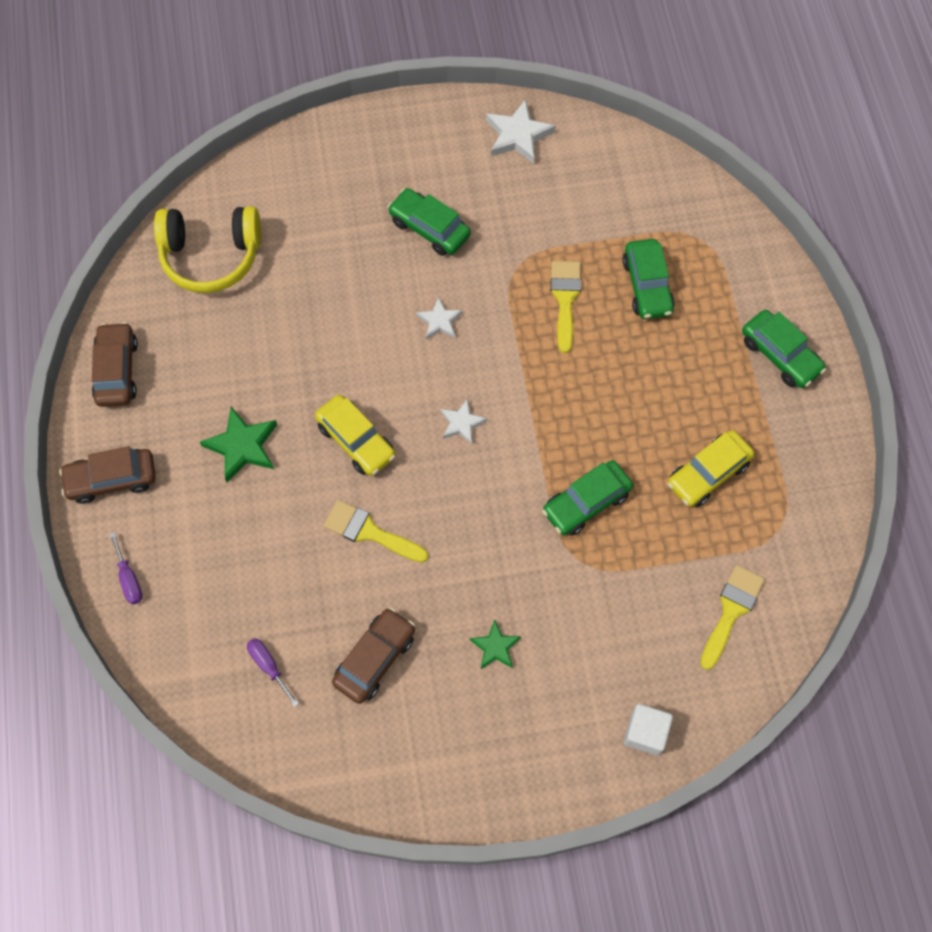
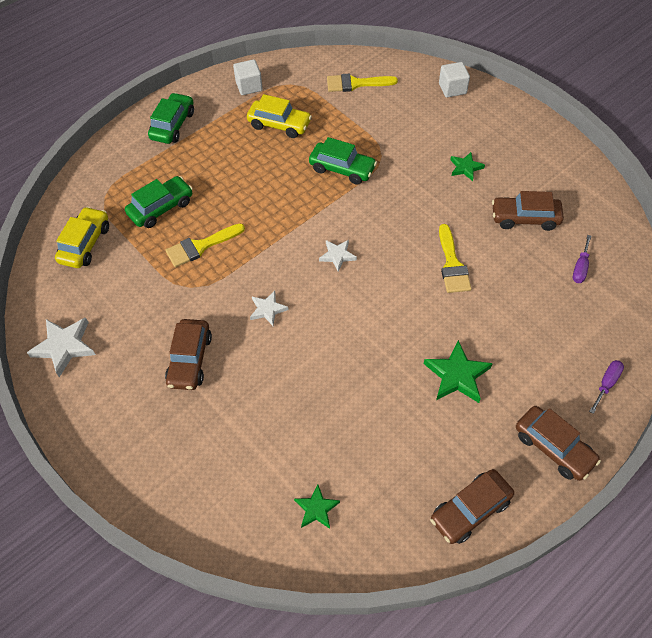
camera: 120 degrees left, 10 degrees down
(211, 256) = (316, 509): yellow headphones -> green star
(356, 440) = (396, 308): yellow car -> yellow car (85, 244)
(429, 228) = (190, 360): green car -> brown car
(804, 475) = (249, 86): none -> white cube

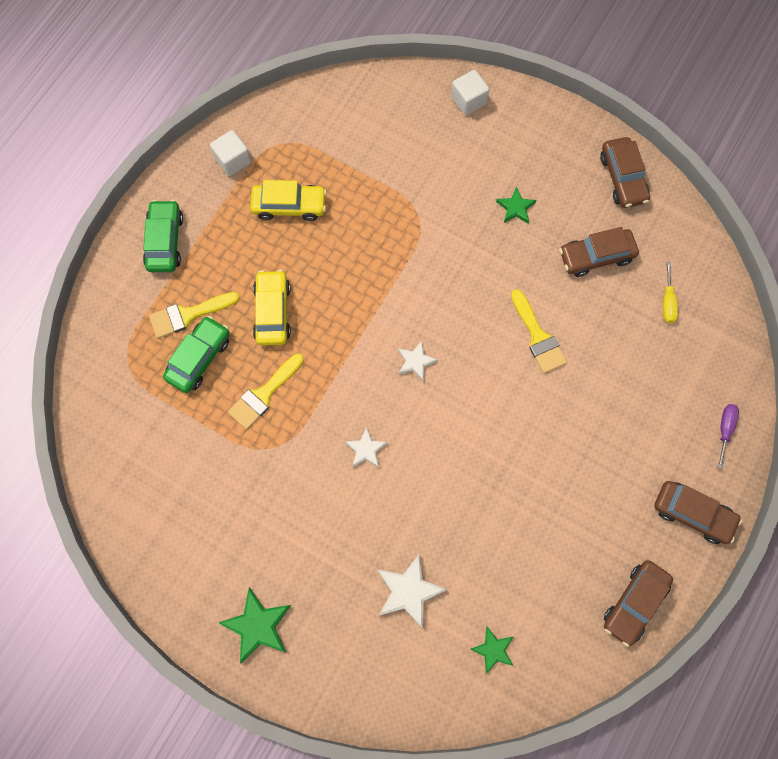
camera: 20 degrees left, 15 degrees up
(64, 347) = (168, 560): white star -> white star (409, 591)
(85, 244) = (133, 429): yellow car -> yellow car (272, 312)
(190, 360) = (308, 533): brown car -> brown car (623, 178)
(342, 169) = (382, 247): green car -> none
(356, 84) = (356, 122): yellow brush -> yellow brush (188, 315)
(457, 375) = (581, 465): green star -> green star (257, 626)
(580, 268) = (667, 302): purple screwdriver -> yellow screwdriver

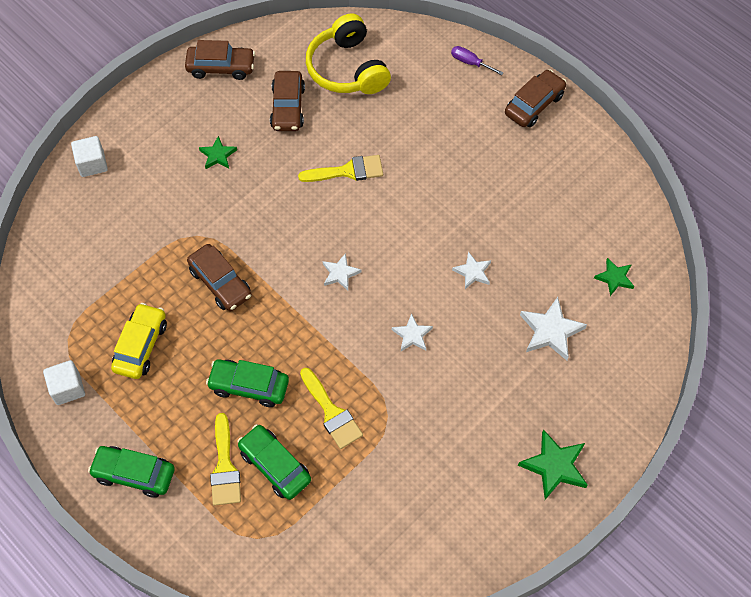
camera: 75 degrees left, 10 degrees down
(272, 312) = (249, 386): yellow car -> green car
(456, 494) = (473, 272): none -> white star
(634, 603) = (597, 165): brown car -> brown car (220, 283)
(667, 302) = (347, 68): yellow screwdriver -> yellow headphones

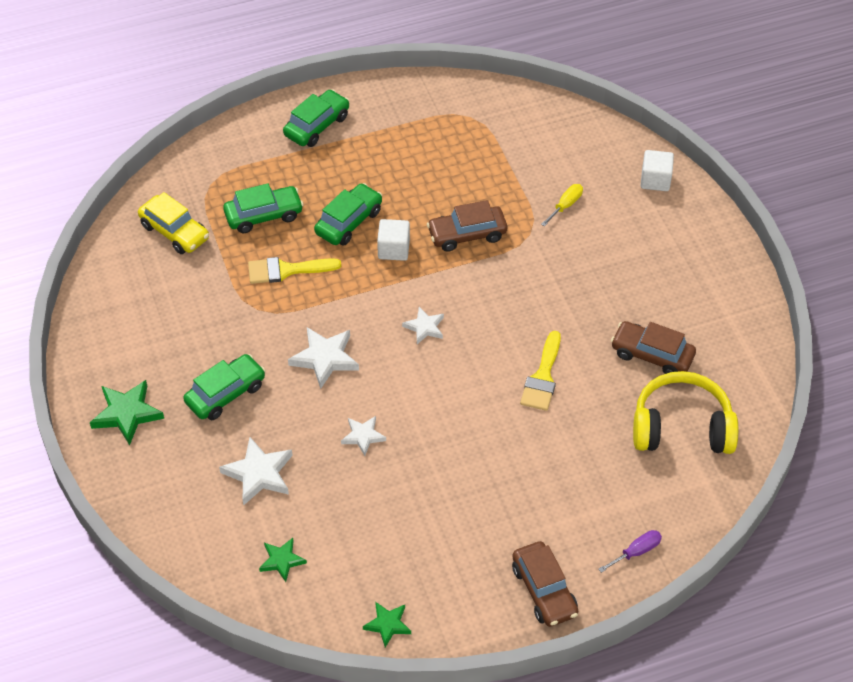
camera: 115 degrees right, 10 degrees down
(68, 388) = (422, 105): white cube -> white cube (393, 249)
(141, 346) = (434, 161): yellow car -> yellow car (175, 232)
(151, 220) = (565, 205): none -> yellow screwdriver
(218, 155) = (617, 277): green star -> green star (388, 624)
(221, 67) = (734, 315): brown car -> none
(225, 467) = (285, 183): yellow brush -> none
(412, 335) = (325, 358): white star -> white star, size x1.62
(490, 396) = (225, 394): none -> green car

